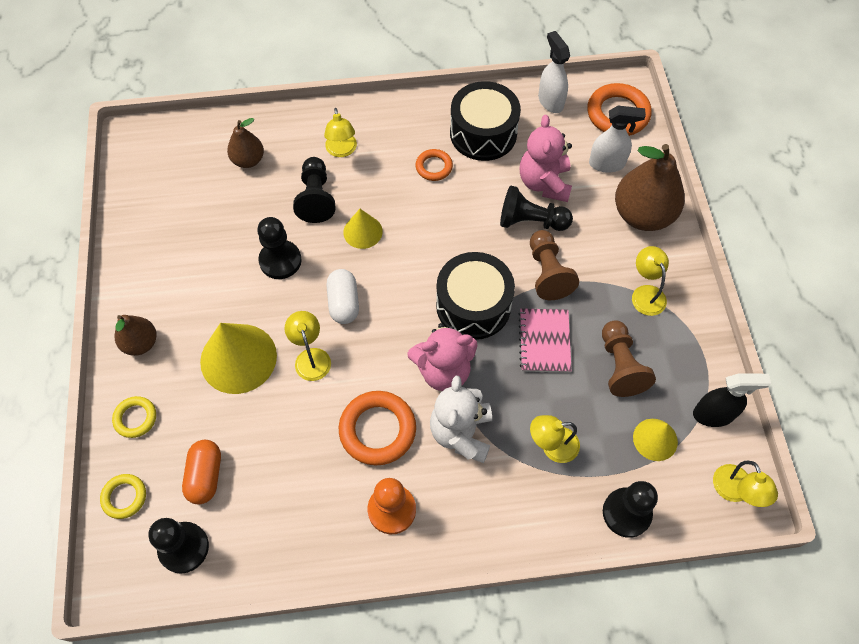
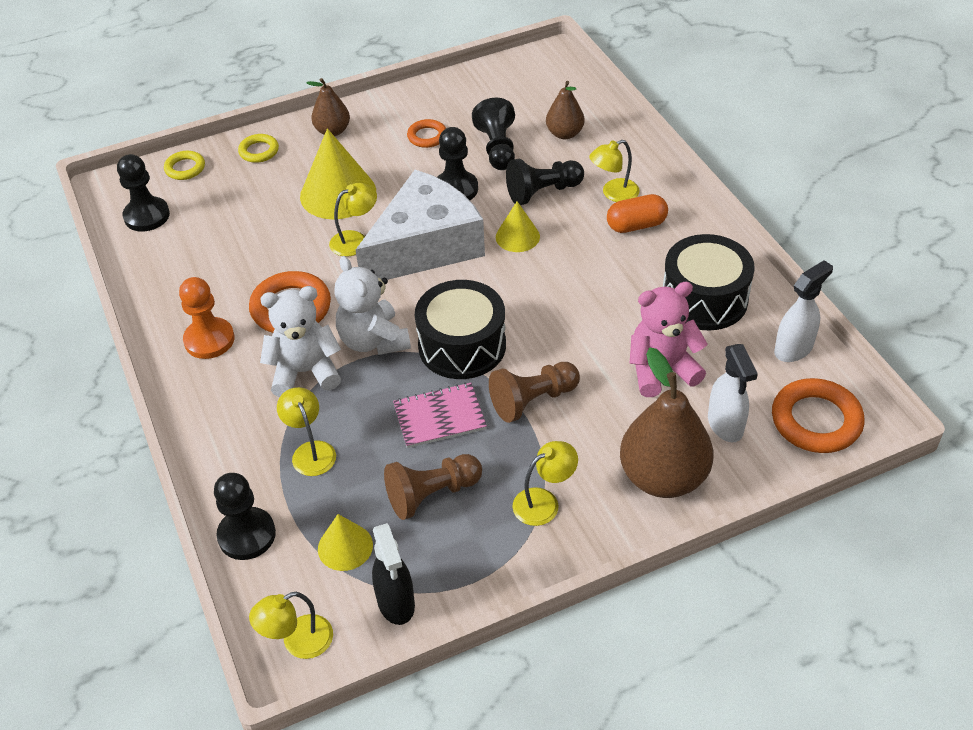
camera: 75 degrees right, 15 degrees down
(205, 476) = (215, 208): orange capsule -> orange capsule (636, 225)
(344, 303) = (425, 246): white capsule -> white cheese
(434, 167) = (631, 269): orange ring -> orange ring (427, 136)
(443, 370) = (373, 341): pink teddy bear -> white teddy bear
(531, 221) = (598, 370): black pawn -> black pawn (497, 148)

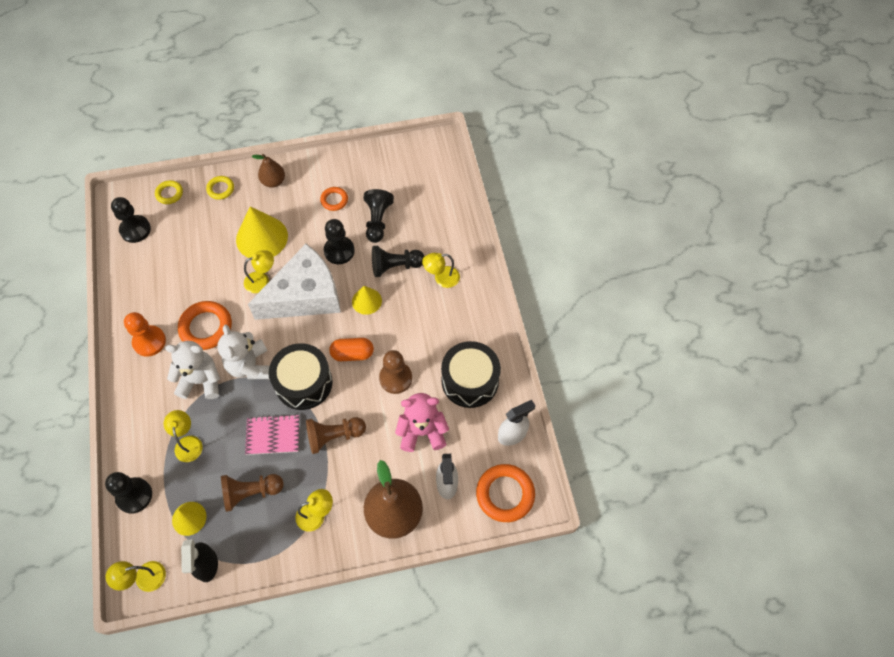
camera: 10 degrees right, 15 degrees up
(564, 134) = (426, 218): brown pear -> none
(596, 315) = (395, 378): none -> brown pawn
(636, 225) = (447, 309): orange capsule -> orange capsule (352, 354)

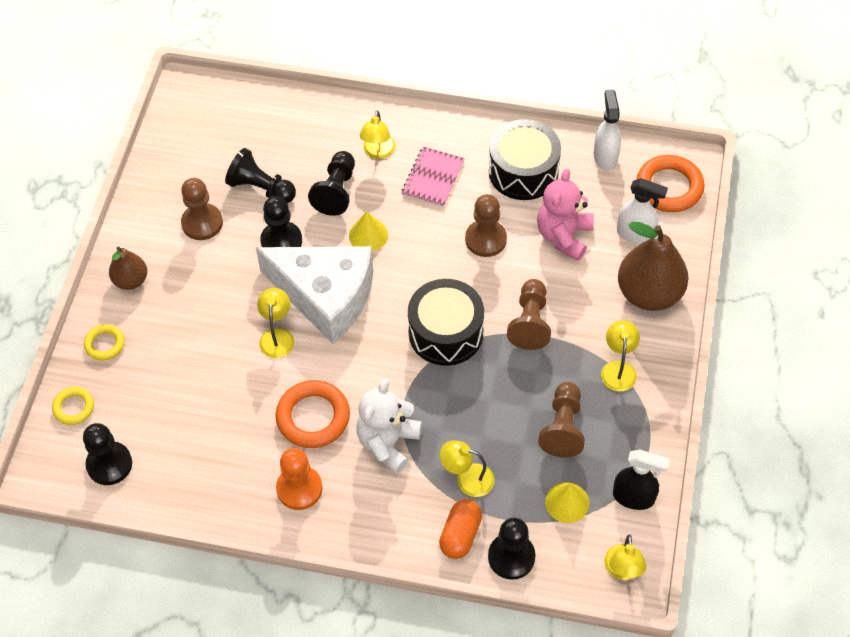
camera: 65 degrees left, 5 degrees down
(250, 366) = (394, 383): white teddy bear -> none
(262, 237) = (212, 318): yellow cone -> none
(273, 435) = (500, 384): pink notebook -> pink notebook (433, 178)
(305, 295) = (325, 296): white cheese -> white cheese turned 120 degrees clockwise
(334, 200) = (202, 223): orange ring -> brown pawn
(352, 354) = (432, 271): orange capsule -> orange capsule (460, 535)

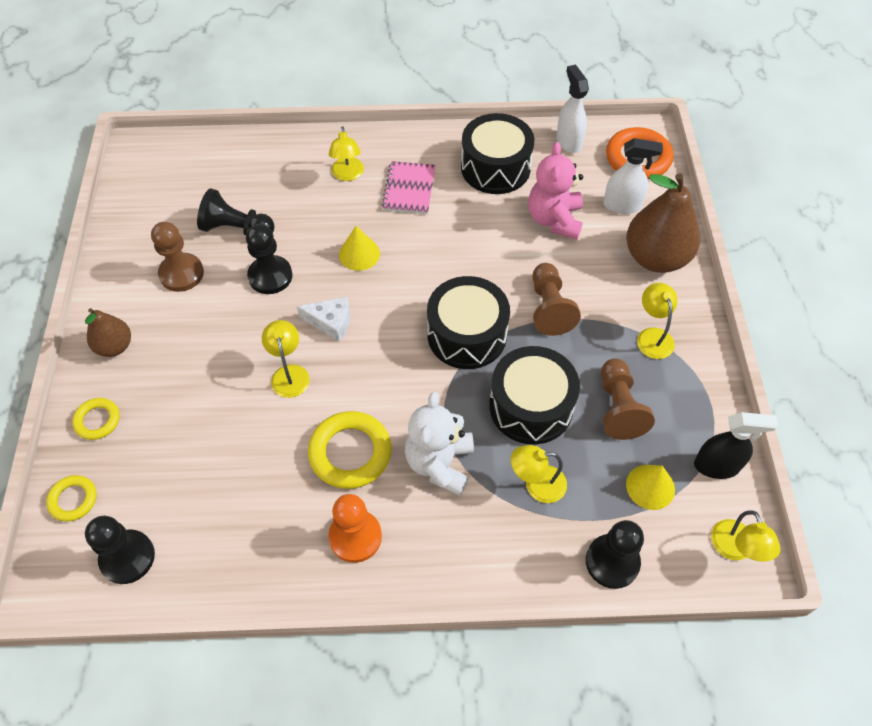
camera: 15 degrees left, 0 degrees up
(313, 417) = (350, 453): orange ring -> yellow ring
(325, 296) = (331, 322): white cheese -> white cheese, size x0.42
(336, 191) = (315, 218): black pawn -> none
(460, 535) = (549, 549): orange capsule -> none
(484, 410) = (531, 406): none -> black drum
(485, 239) = (479, 236): brown pawn -> none

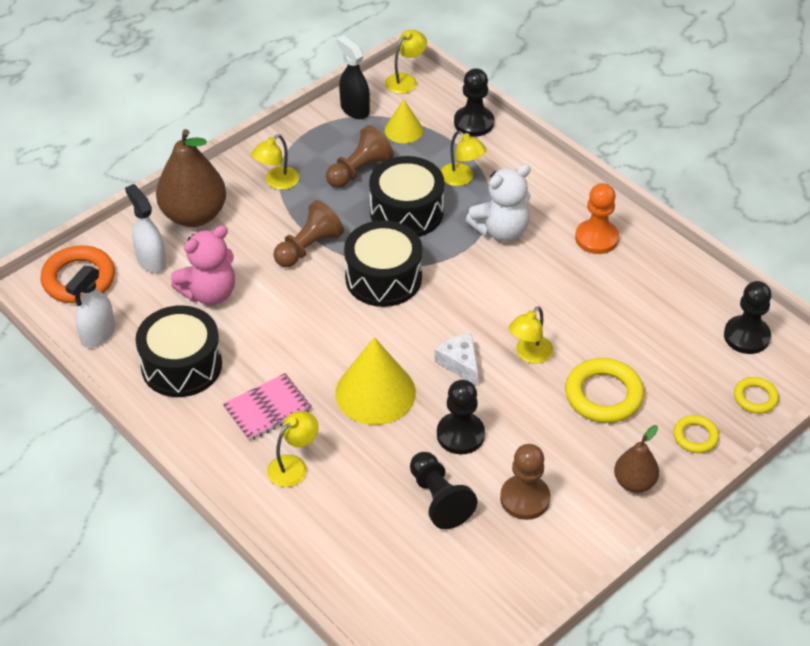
camera: 130 degrees left, 10 degrees down
(350, 453) = (547, 278): yellow ring -> yellow ring (603, 395)
(359, 254) = (375, 392): yellow cone -> yellow cone, size x1.79

